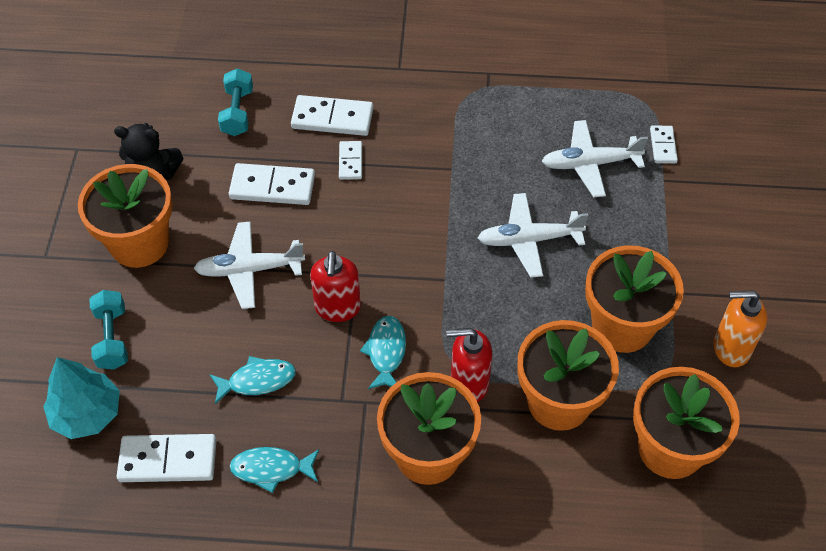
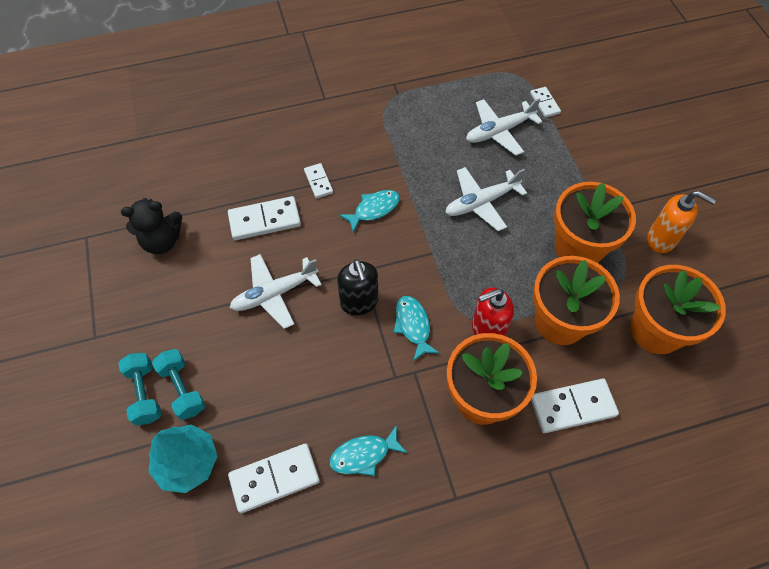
camera: 20 degrees left, 5 degrees up
(139, 243) = (173, 300): orange flower pot -> none
(237, 112) = (210, 168): turquoise dumbbell -> turquoise dumbbell (145, 393)
(257, 380) = (320, 384): turquoise fish -> turquoise fish (374, 209)
(332, 118) = (289, 151): white domino -> white domino (572, 406)
(337, 308) = (359, 302): red soap dispenser -> black soap dispenser
(730, 348) = (661, 239): orange soap dispenser -> orange soap dispenser turned 135 degrees counterclockwise

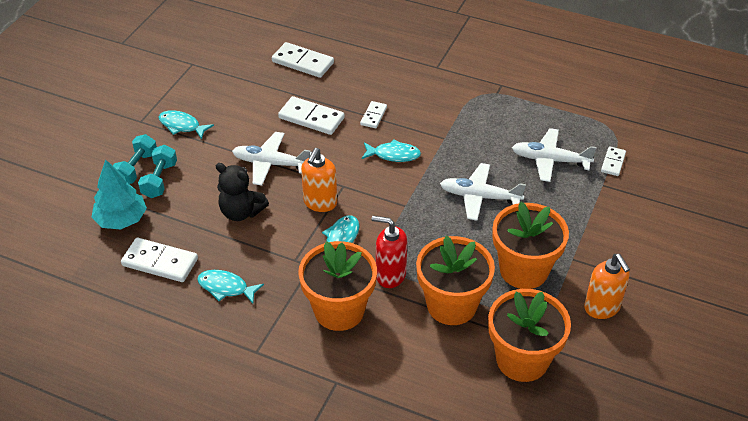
camera: 40 degrees right, 15 degrees down
(144, 313) = (182, 126): none -> turquoise fish
(162, 241) = (234, 92): black teddy bear -> black teddy bear (241, 212)
(359, 302) = (320, 203): black soap dispenser -> orange soap dispenser
(572, 406) = (398, 359): white domino -> white domino (303, 62)

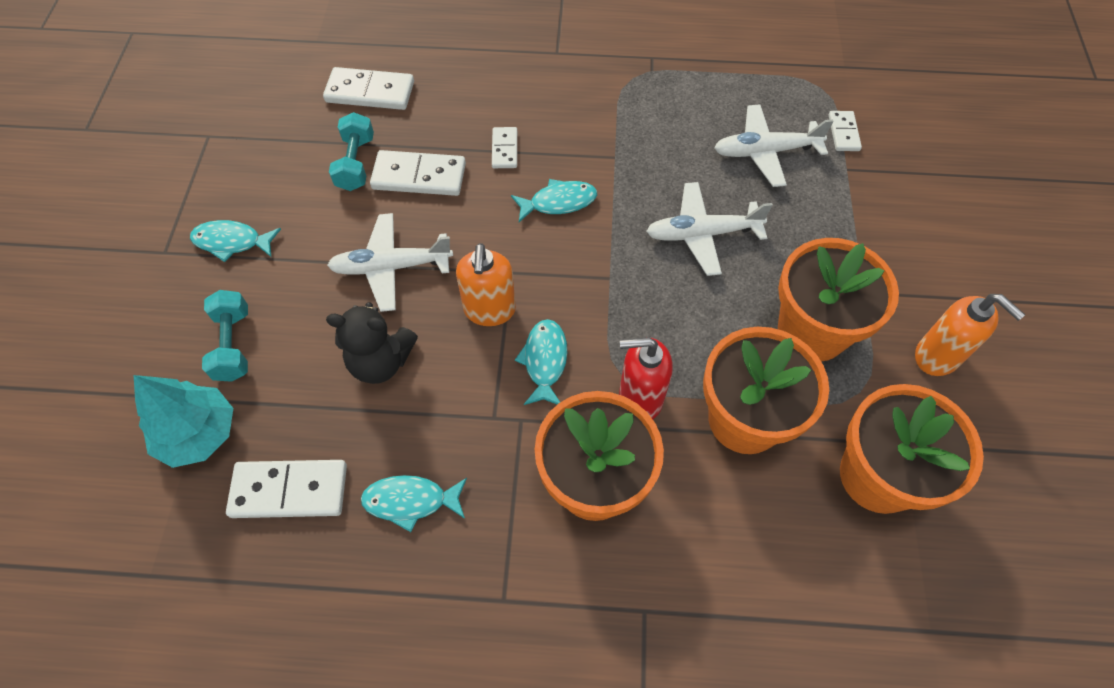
camera: 20 degrees left, 15 degrees up
(136, 168) = (188, 335): turquoise dumbbell -> turquoise dumbbell (356, 163)

